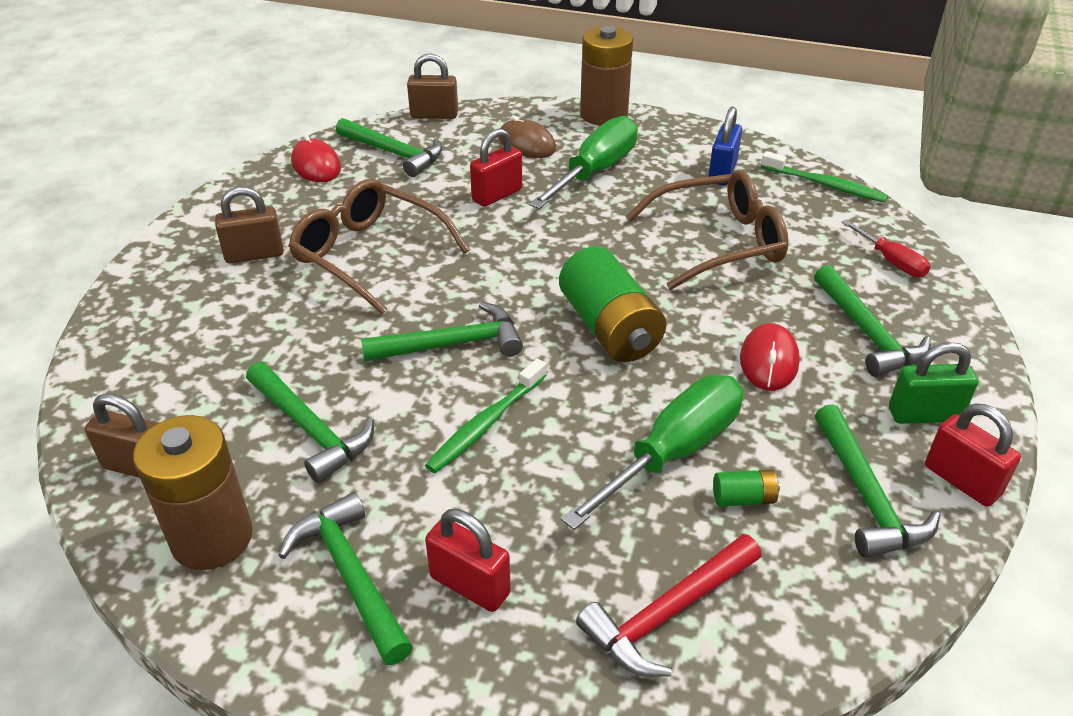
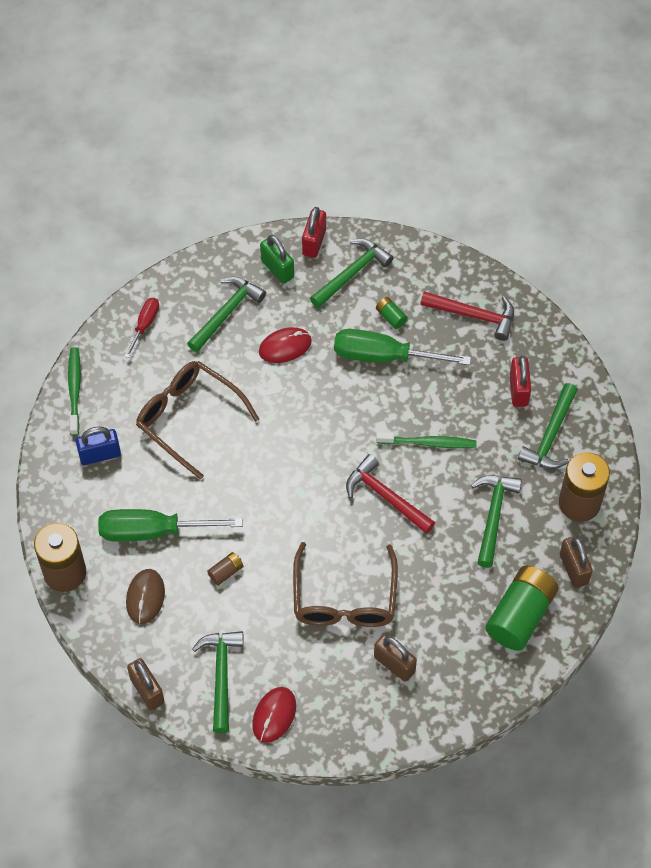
camera: 125 degrees left, 20 degrees up
(452, 344) = (386, 497): green hammer -> red hammer
(497, 195) = (226, 572): red padlock -> brown battery
(609, 328) = (314, 431): green battery -> green battery (520, 615)

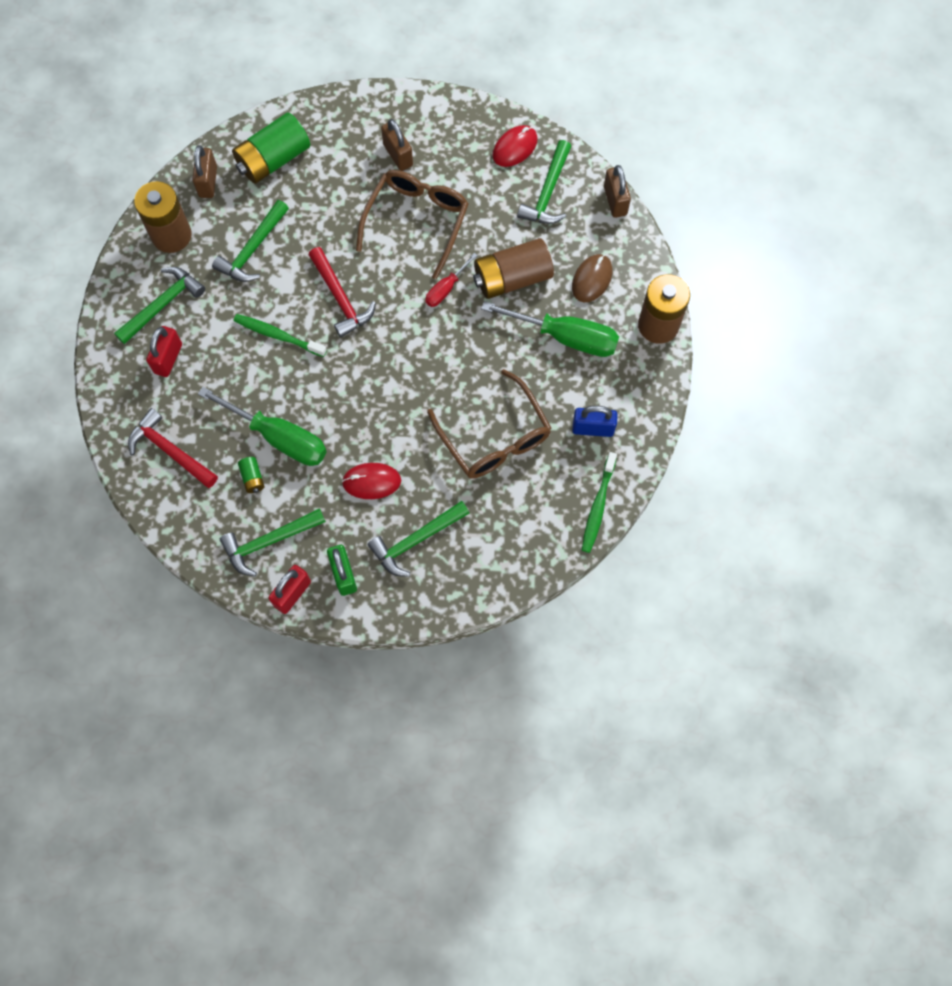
camera: 160 degrees left, 10 degrees up
(145, 325) = (504, 556): red screwdriver -> red screwdriver (446, 288)
(226, 572) = (512, 278): brown battery -> brown battery, size x2.30

